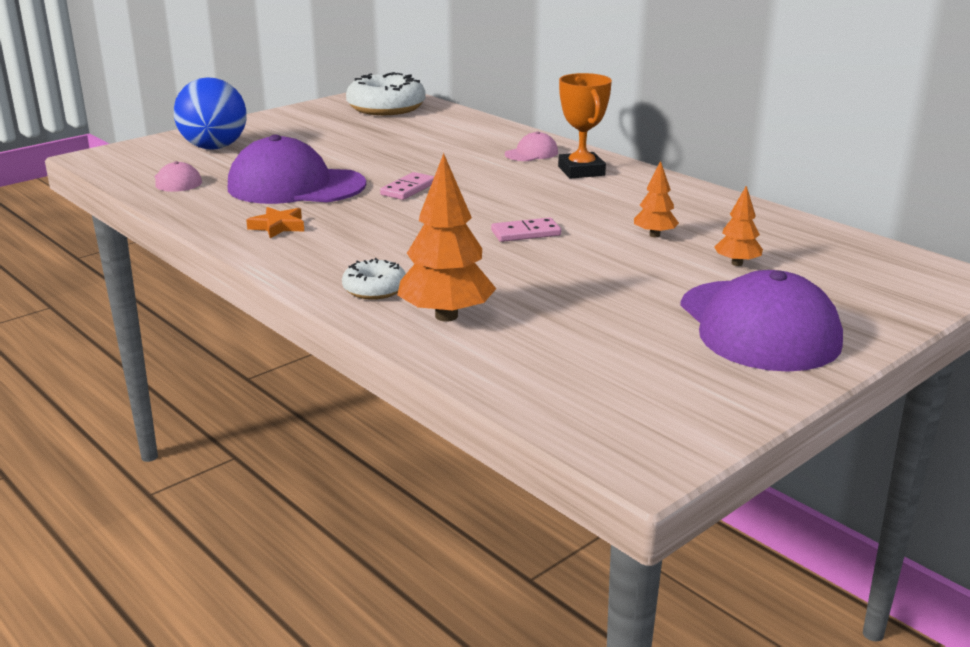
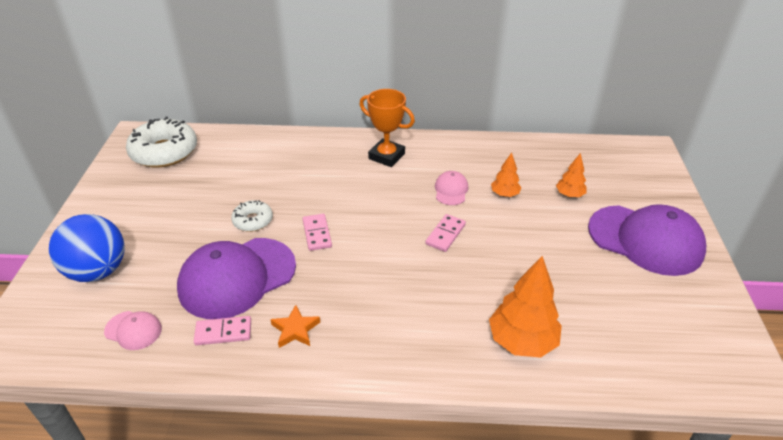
camera: 45 degrees left, 15 degrees up
(228, 206) = (223, 332): none -> pink domino
(374, 289) = (451, 347): white donut -> white donut (253, 221)
(531, 153) = (334, 153): pink cap -> pink cap (451, 190)

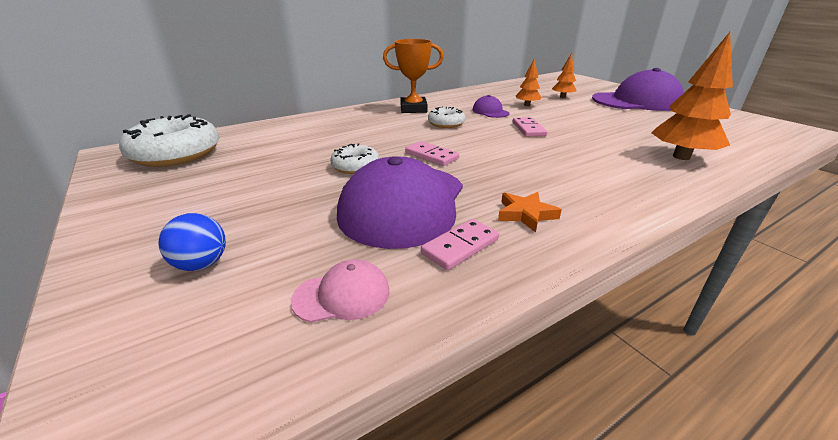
camera: 35 degrees left, 10 degrees down
(98, 271) = (201, 264): blue ball -> blue ball, size x0.52
(385, 193) = (446, 123): none -> white donut
(451, 190) = (490, 111): pink cap -> purple cap

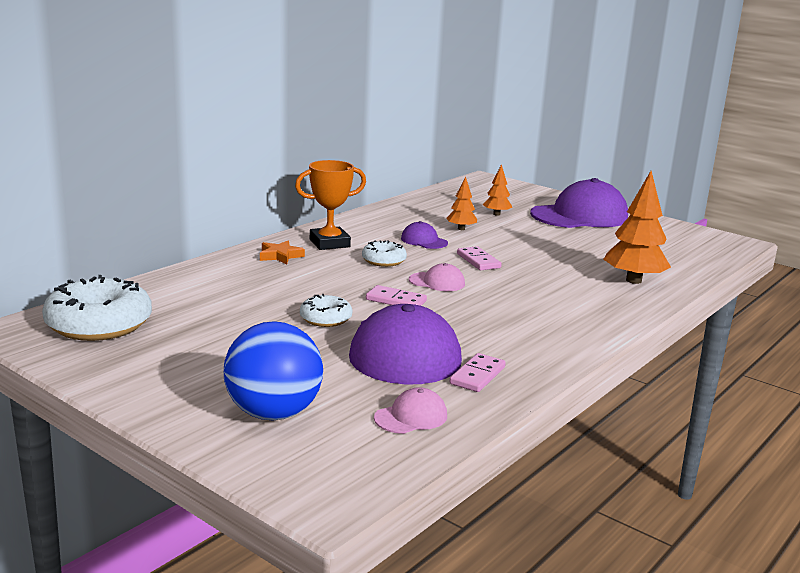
camera: 20 degrees left, 10 degrees down
(201, 264) = (273, 413): blue ball -> blue ball, size x1.94
(480, 143) = (437, 282): none -> pink cap
(526, 214) = (517, 346): orange star -> orange star (280, 256)

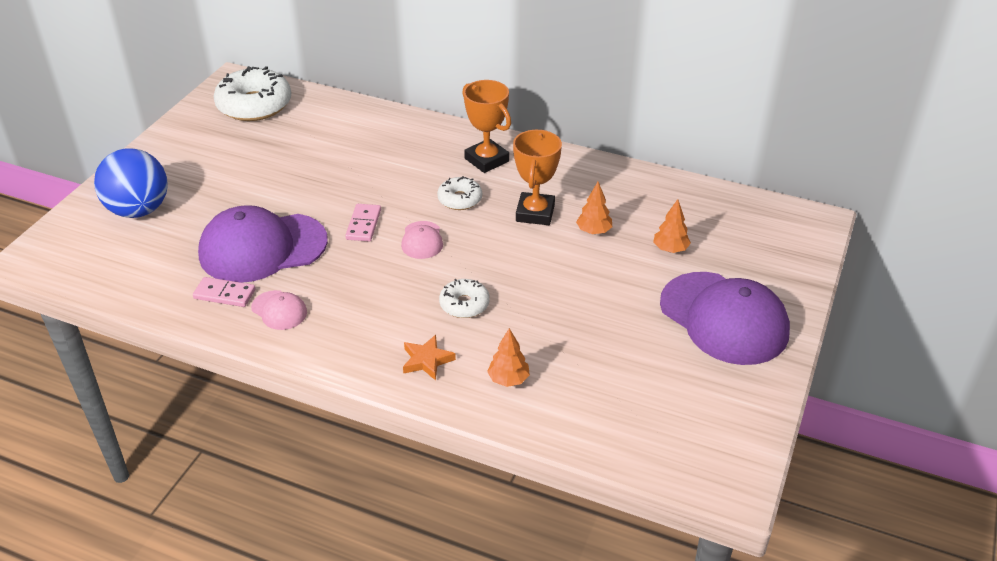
camera: 75 degrees right, 20 degrees up
(280, 256) = (435, 142): orange star -> orange star (427, 360)
(325, 319) = (306, 196): white donut -> white donut (464, 304)
(411, 417) = (146, 271): pink cap -> pink cap (279, 310)
(424, 241) = (535, 213): purple cap -> orange trophy
(478, 261) = (498, 257): pink domino -> none
(633, 280) = (508, 379): orange tree -> orange tree, size x0.54

